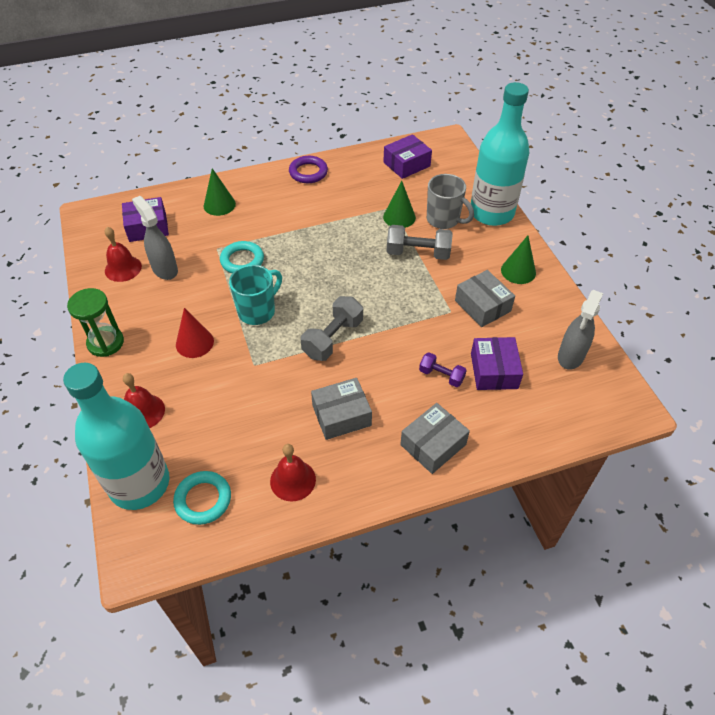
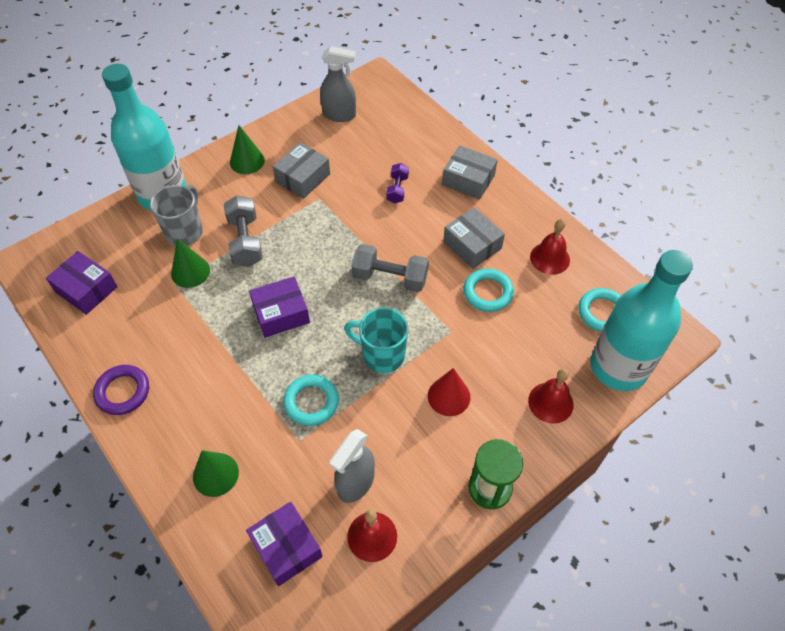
camera: 110 degrees left, 5 degrees up
(279, 407) = (488, 292): none -> turquoise ring
(494, 371) = (376, 158): purple box -> purple box (281, 313)

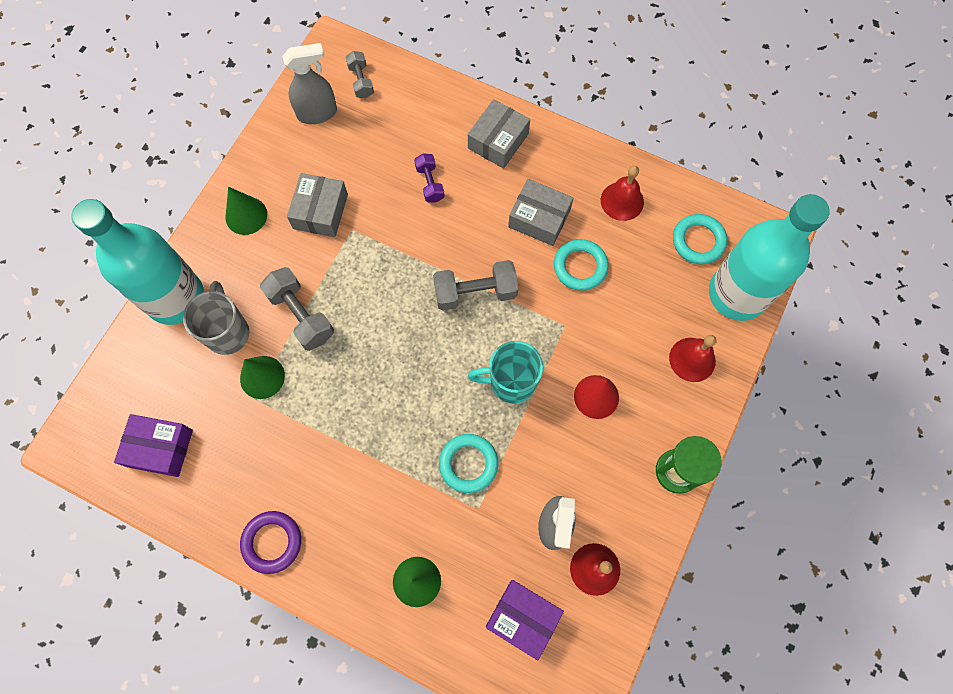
camera: 25 degrees left, 15 degrees up
(281, 313) = (386, 382): purple box -> none
(384, 105) = (361, 81): none -> grey dumbbell
(468, 180) = (498, 141): grey box -> grey box turned 60 degrees counterclockwise

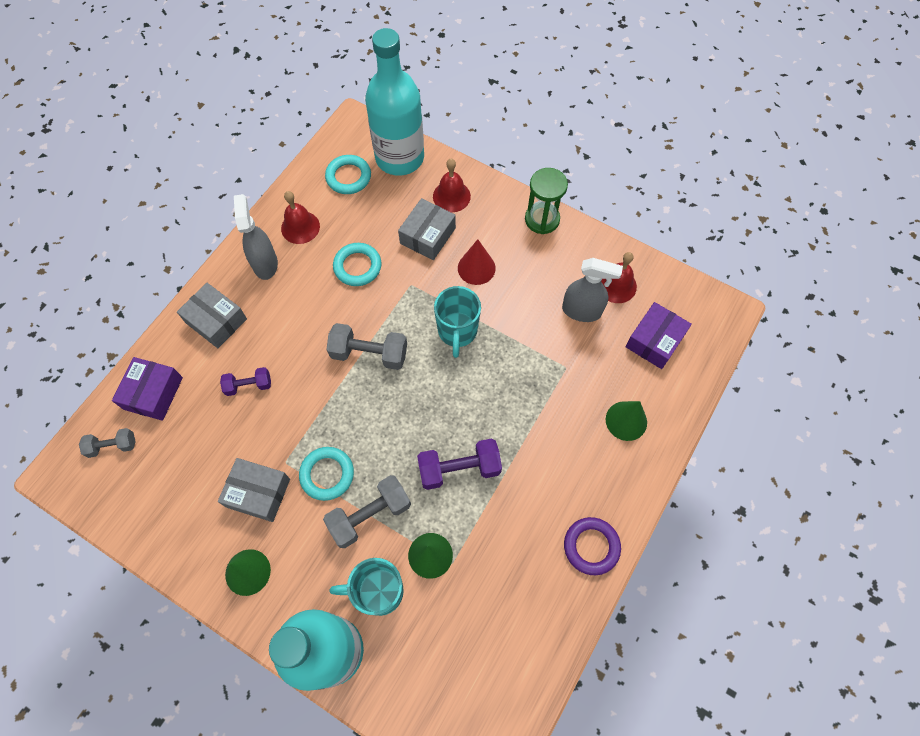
camera: 85 degrees left, 5 degrees down
(160, 448) = (495, 662): purple box -> purple box (153, 393)
(228, 332) = (378, 591): grey mug -> turquoise mug
(317, 113) = (140, 493): grey spray bottle -> grey spray bottle (265, 263)
(352, 397) = (459, 468): none -> purple dumbbell
(468, 464) = (527, 372): turquoise ring -> turquoise ring (327, 474)
(475, 292) = (369, 353): grey dumbbell -> grey dumbbell turned 75 degrees counterclockwise
(539, 218) = (305, 294): grey box -> grey box (428, 236)

